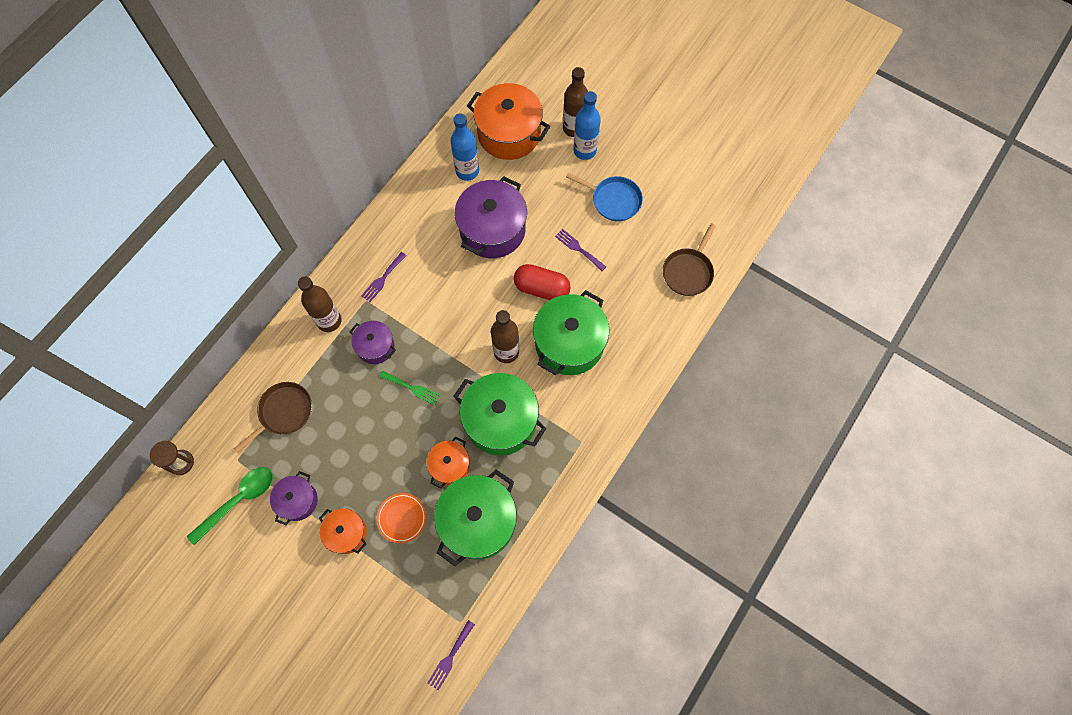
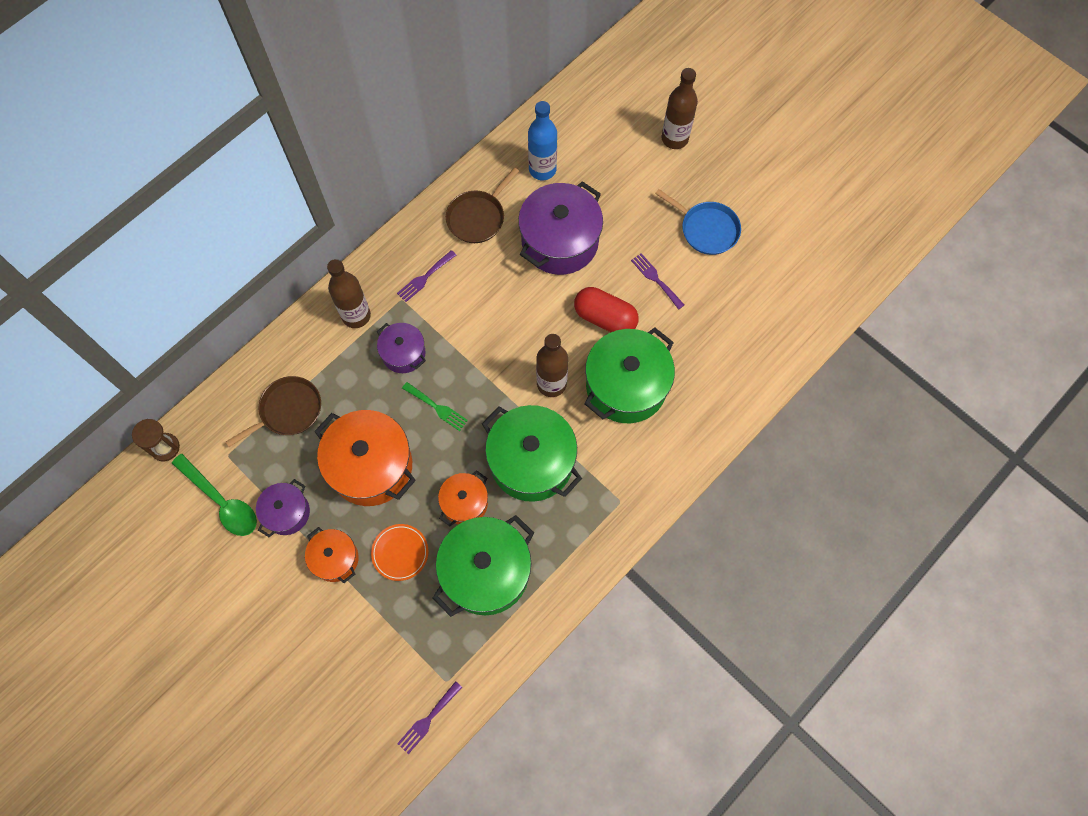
camera: 10 degrees right, 0 degrees up
(238, 501) = (221, 501): green spoon -> green spoon turned 75 degrees clockwise
(509, 134) = (598, 134): orange pot -> orange pot (371, 466)
(584, 150) = (682, 166): blue bottle -> none
(688, 272) = (780, 326): brown pan -> brown pan (478, 217)

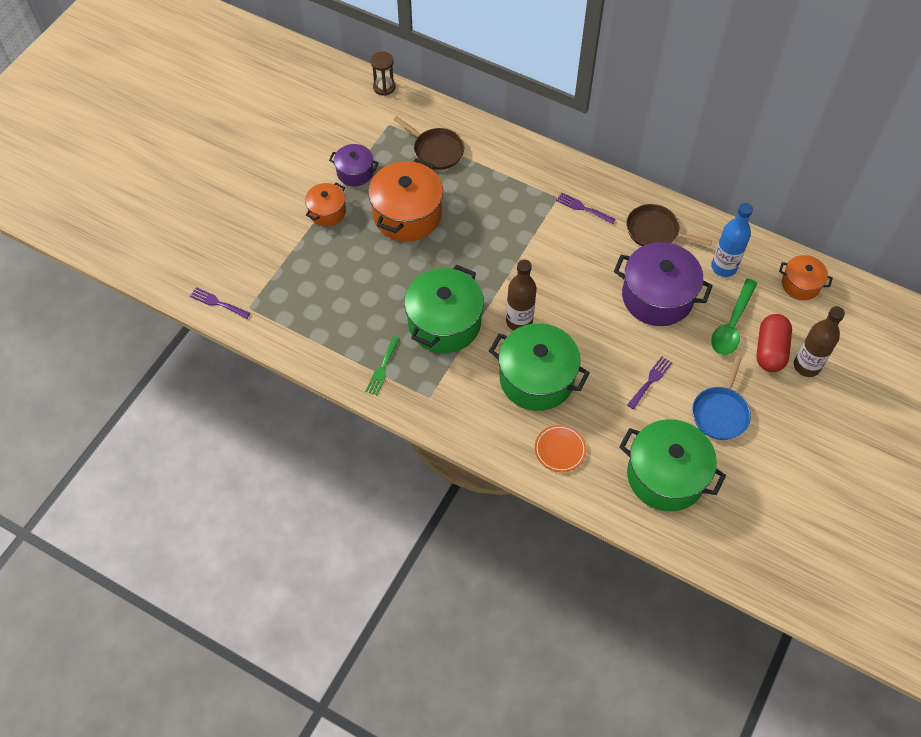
camera: 75 degrees right, 10 degrees down
(221, 501) = (353, 131): green spoon -> green spoon (732, 324)
(356, 316) = (531, 171): brown bottle -> none
(400, 553) = (342, 252): orange plate -> orange plate (560, 449)
(403, 353) = (509, 211): purple pot -> none
(437, 407) = (470, 245): green fork -> green fork (382, 368)
(464, 503) = (395, 284): orange pot -> orange pot (800, 284)
(486, 572) = (342, 313): green pot -> green pot (665, 476)
(605, 318) = (596, 348): red capsule -> red capsule (770, 350)

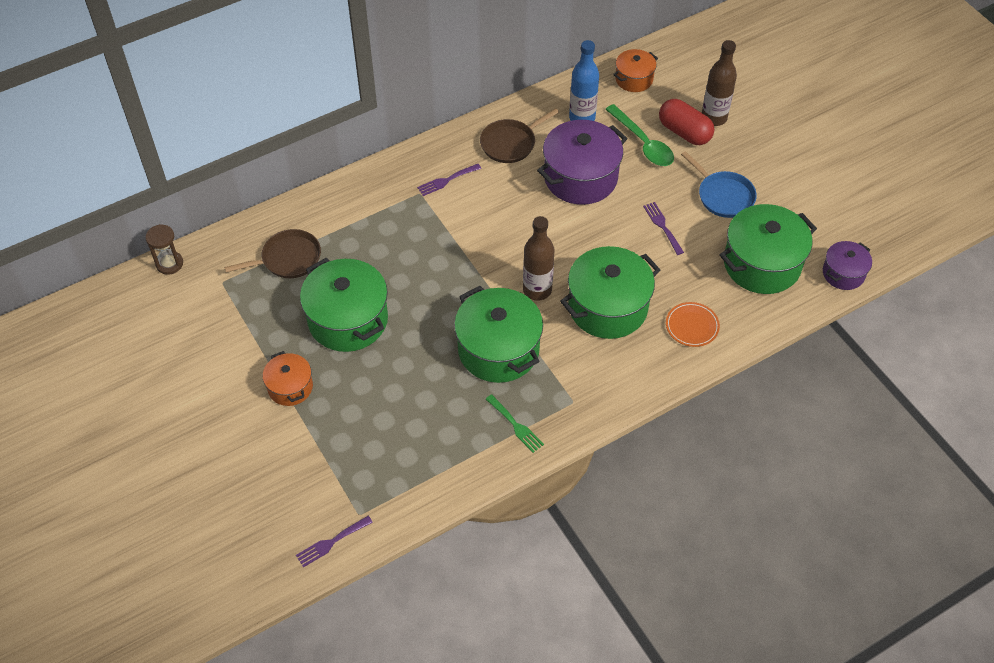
camera: 60 degrees left, 5 degrees down
(355, 172) = (259, 340): purple pot -> purple pot (843, 273)
(407, 215) = (348, 320): orange pot -> green pot

